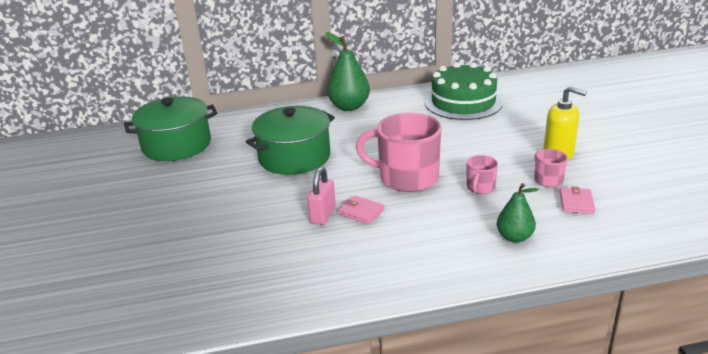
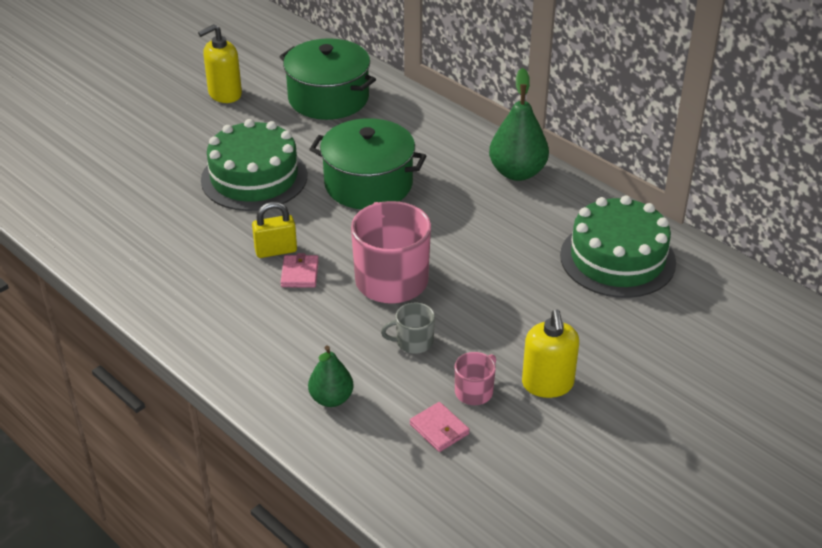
camera: 55 degrees right, 10 degrees up
(100, 185) = (224, 94): none -> yellow soap dispenser
(223, 200) = (254, 178): none -> green cake
(323, 215) = (276, 250): pink padlock -> yellow padlock
(480, 187) = (413, 342): pink mug -> grey mug
(576, 203) = (439, 429): pink wallet -> pink wallet turned 75 degrees clockwise

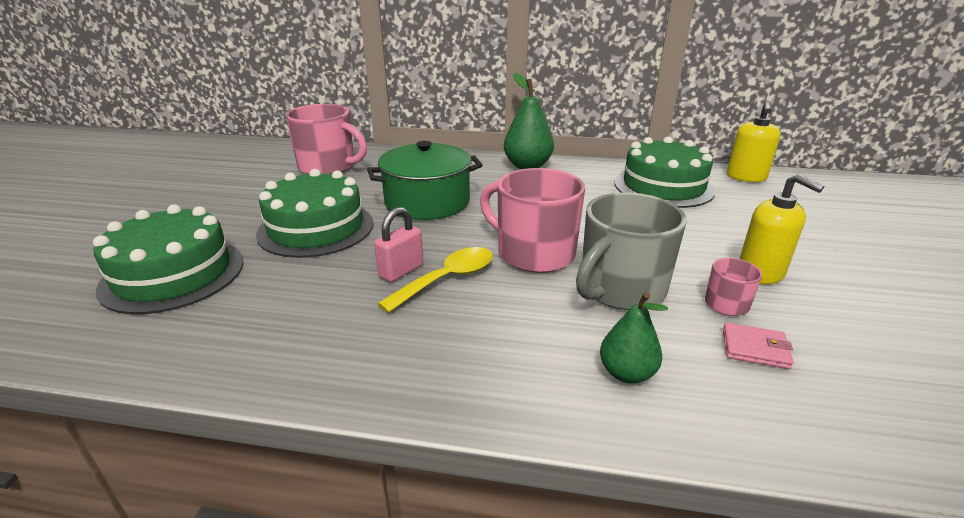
camera: 35 degrees left, 10 degrees down
(129, 184) = (173, 274): none -> green cake
(224, 94) = (226, 186): yellow soap dispenser -> yellow soap dispenser (746, 177)
(276, 250) = (401, 271): yellow padlock -> pink padlock
(300, 273) = (447, 279): pink wallet -> yellow spoon
(328, 98) = (328, 167): green pot -> pink mug
(413, 342) = (620, 289): grey mug -> grey mug, size x2.11

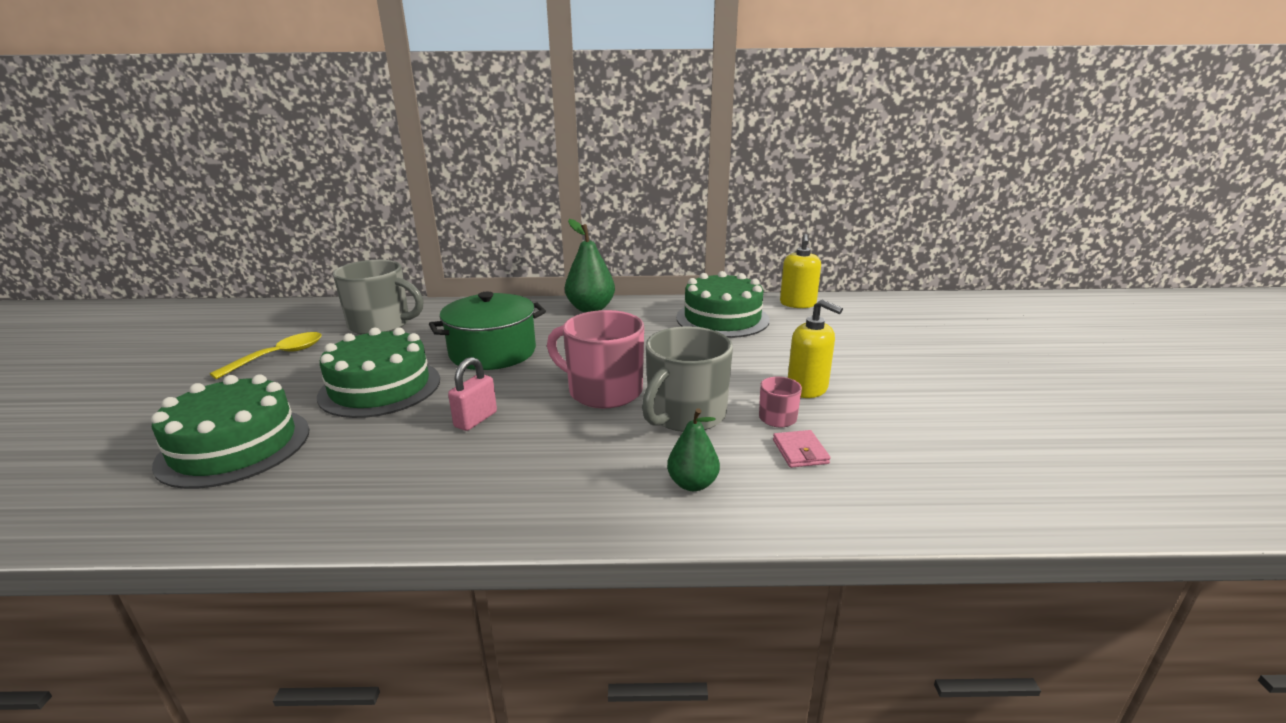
camera: 10 degrees left, 5 degrees down
(328, 167) = (381, 325): pink mug -> grey mug
(447, 279) = (522, 423): yellow spoon -> yellow spoon (279, 356)
(755, 348) = (800, 451): pink wallet -> pink wallet turned 75 degrees clockwise

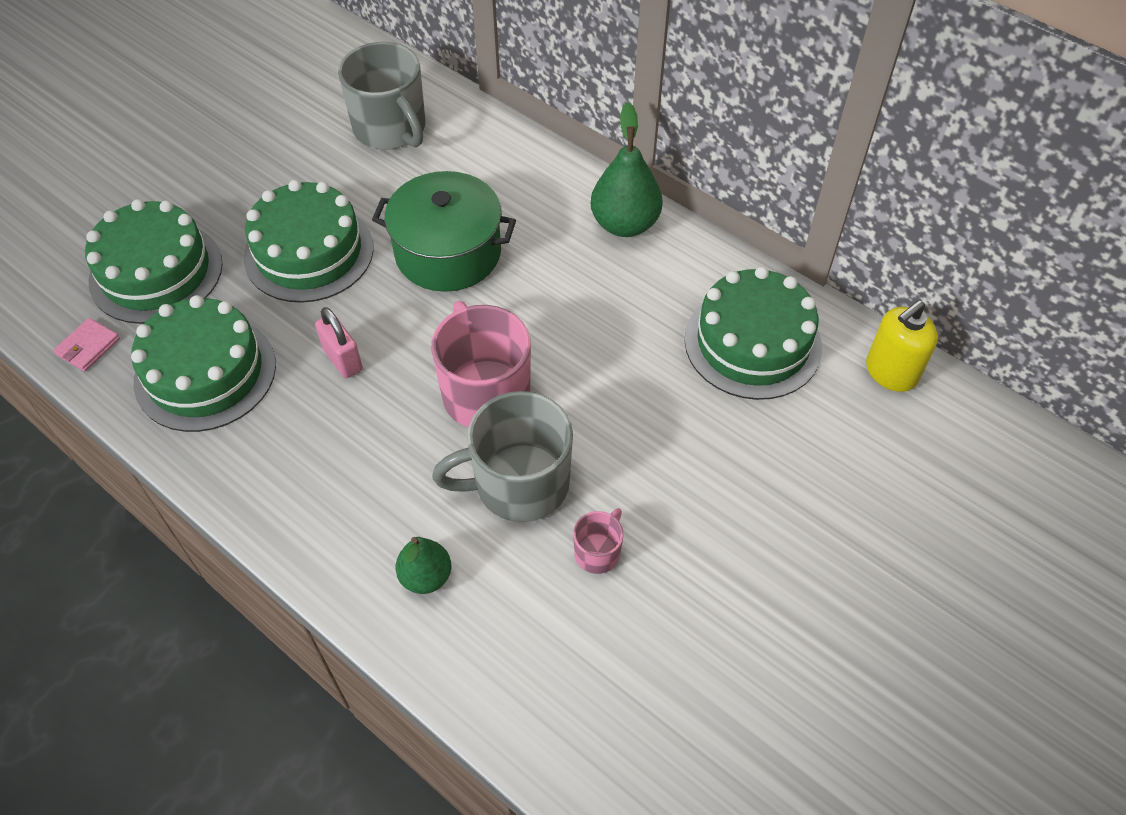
camera: 40 degrees right, 30 degrees up
(279, 356) = (268, 139): yellow spoon -> none
(354, 475) = (205, 373): none -> green cake
(475, 419) = (343, 359): pink padlock -> pink padlock turned 75 degrees clockwise
(800, 451) = (559, 612): pink wallet -> pink wallet (88, 347)
(807, 389) = (684, 534): yellow soap dispenser -> none

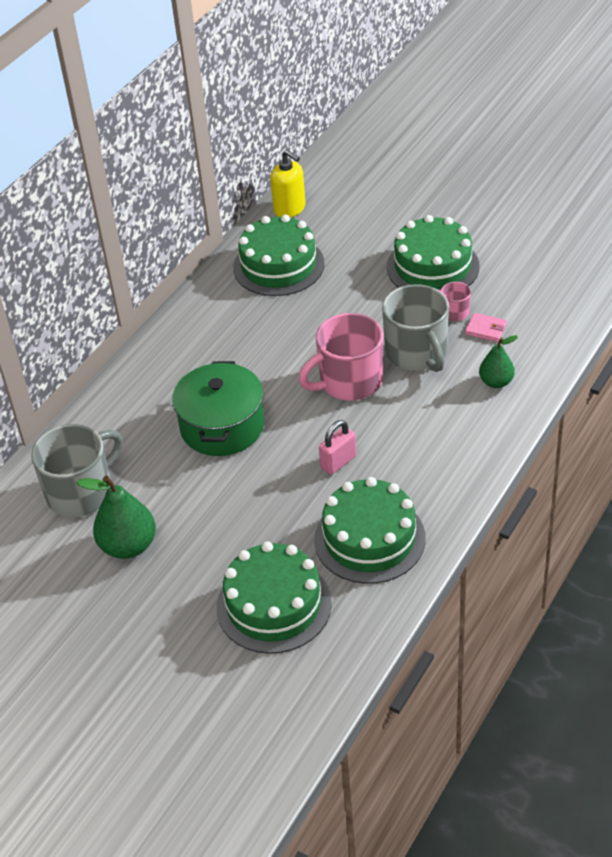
camera: 95 degrees left, 10 degrees down
(88, 347) = (362, 624): pink wallet -> pink wallet (486, 329)
(309, 252) = (235, 509): green cake -> green cake (432, 267)
(625, 224) = (178, 336): green pear -> green pear (128, 546)

